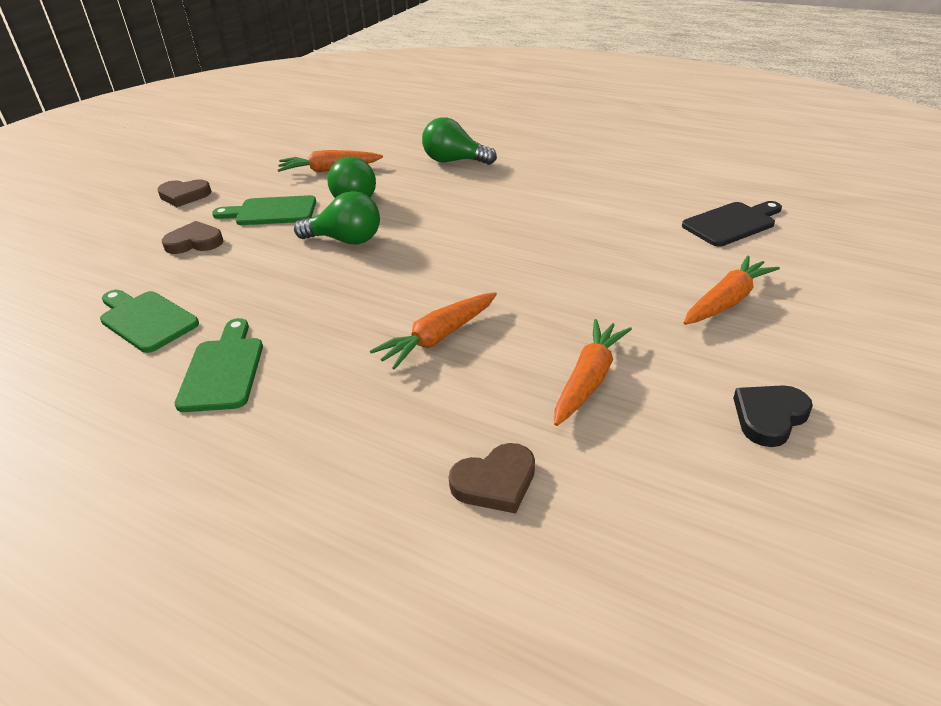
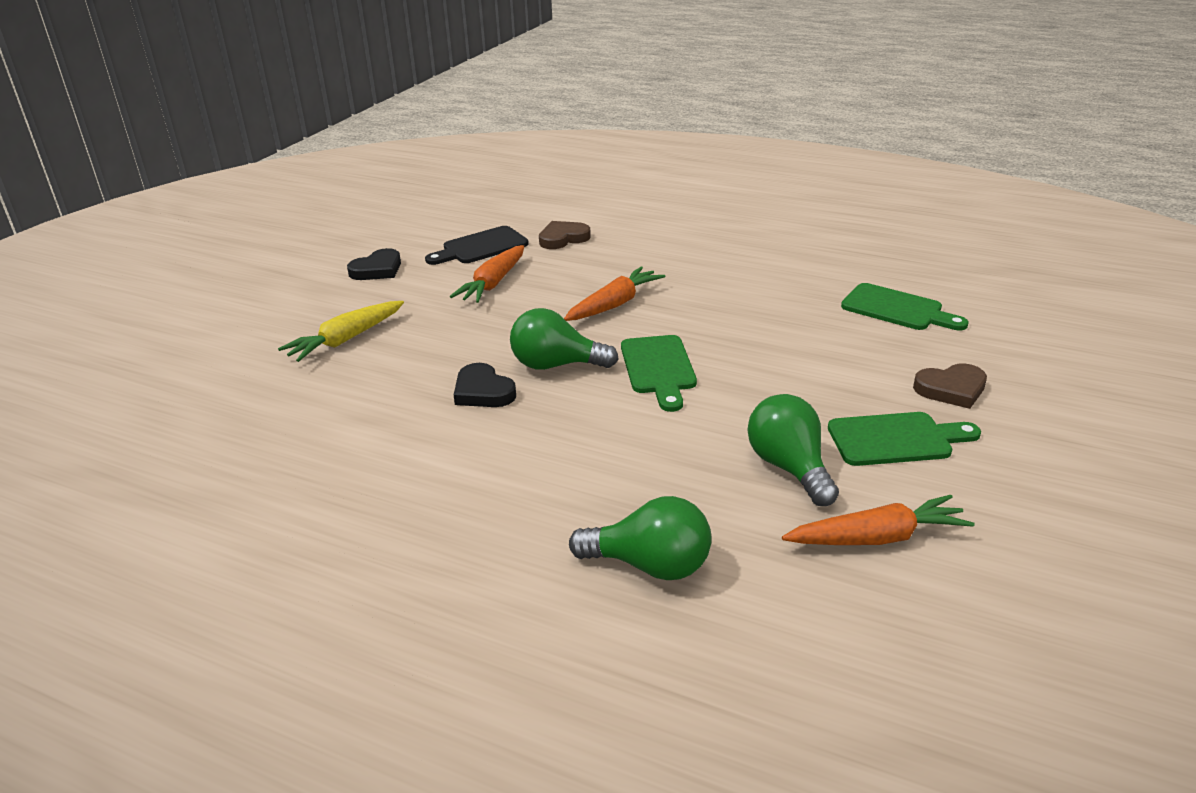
camera: 175 degrees right, 5 degrees down
(184, 196) = (1073, 470): brown heart -> none
(223, 370) = (784, 279): green cutting board -> green cutting board (658, 368)
(346, 240) = (755, 396): green light bulb -> green light bulb (556, 365)
(566, 248) = (483, 391): none -> black heart
(727, 301) = (346, 340): orange carrot -> yellow carrot
(732, 223) = (264, 429): black cutting board -> black cutting board (481, 247)

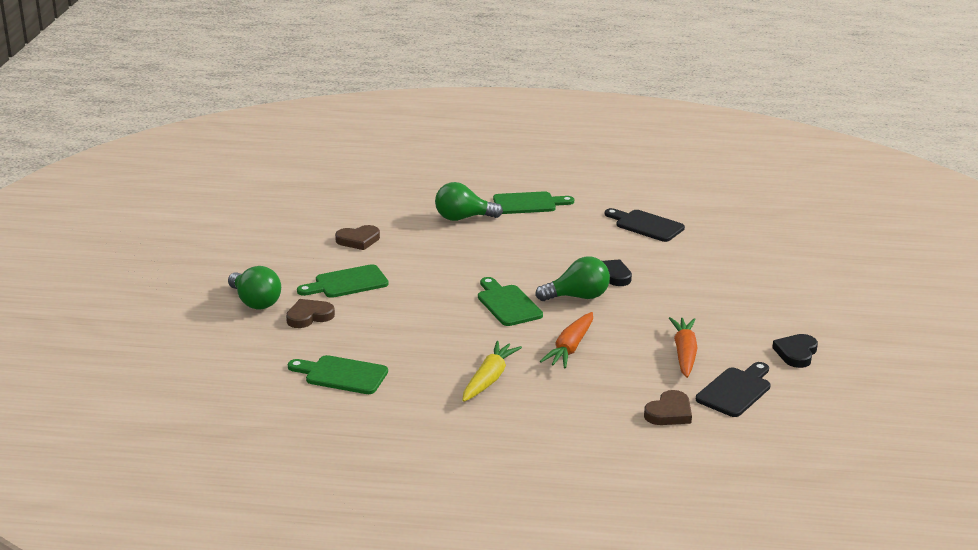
camera: 160 degrees right, 5 degrees down
(328, 482) = (646, 225): none -> black cutting board
(346, 340) = (739, 294): yellow carrot -> yellow carrot (489, 379)
(492, 587) = (528, 203): none -> green cutting board
(789, 467) = (407, 262): green light bulb -> green light bulb (255, 302)
(877, 537) = (358, 240): orange carrot -> brown heart

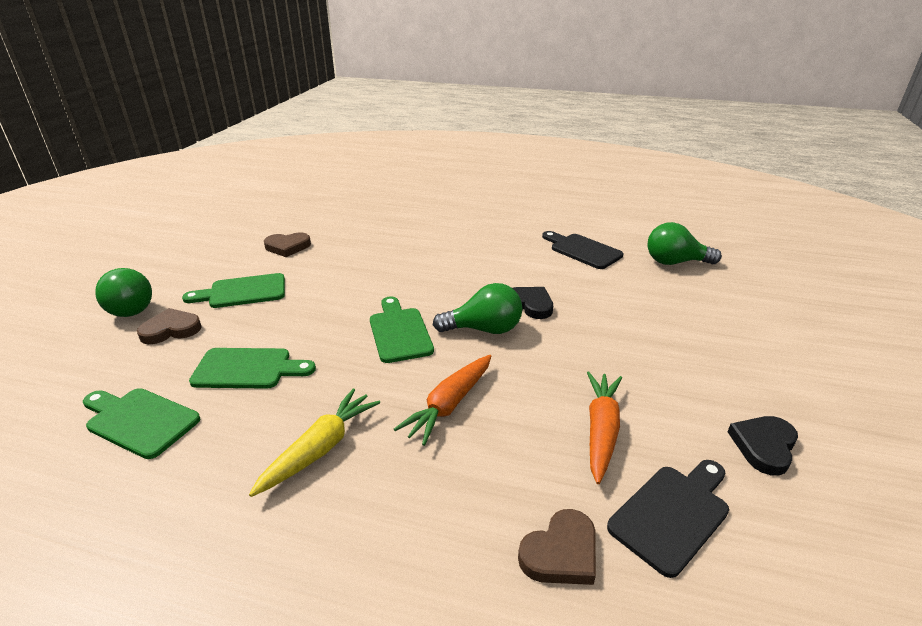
camera: 10 degrees right, 5 degrees up
(463, 218) = (401, 232): green light bulb -> green light bulb (675, 262)
(528, 203) = (470, 222): green cutting board -> green cutting board (247, 369)

